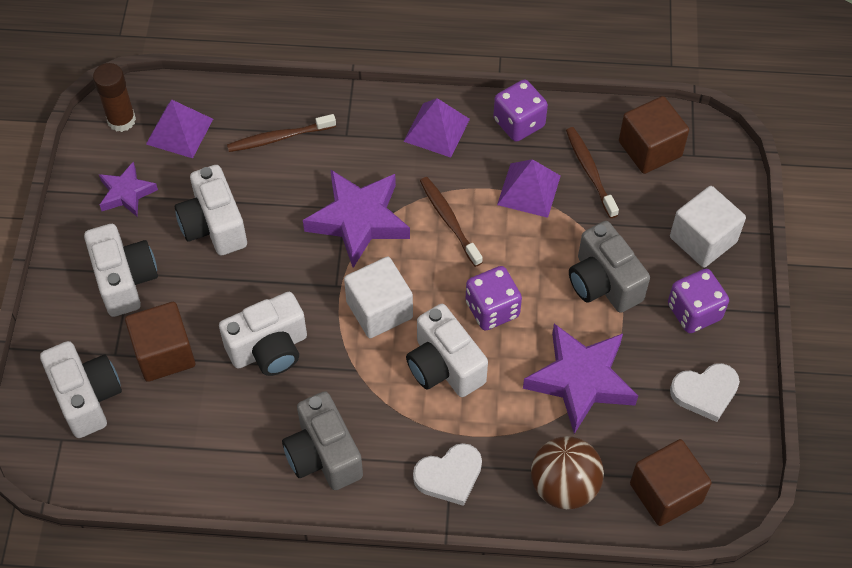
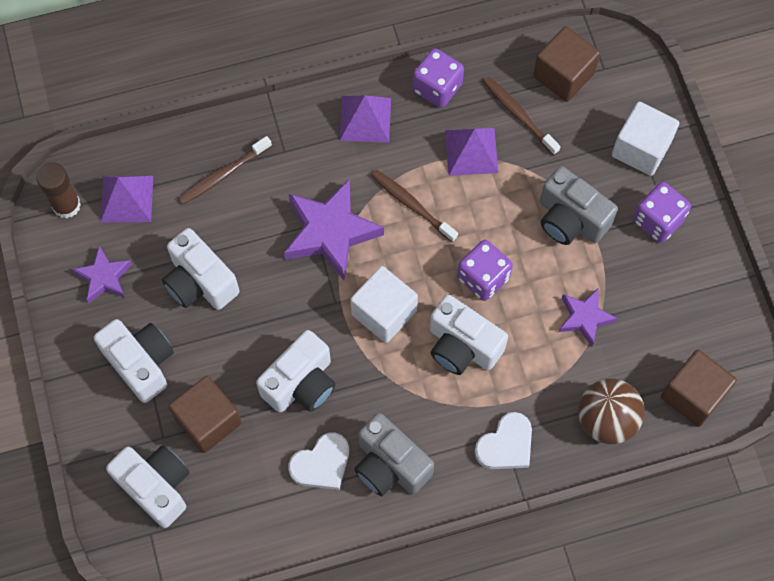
camera: 20 degrees left, 10 degrees up
(580, 380) = (584, 318): purple star -> purple star, size x0.57
(705, 392) = (693, 292): white heart -> white heart (321, 464)

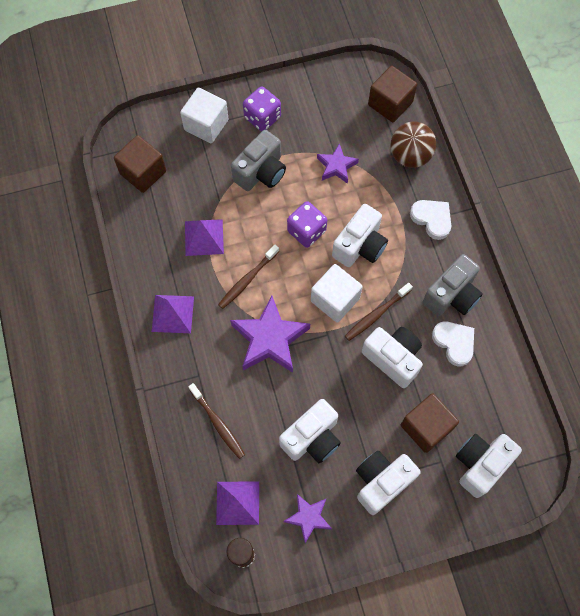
camera: 90 degrees left, 0 degrees up
(437, 87) = (148, 261): purple dice -> none
(518, 115) = (175, 204): brown toothbrush -> brown toothbrush (376, 314)

